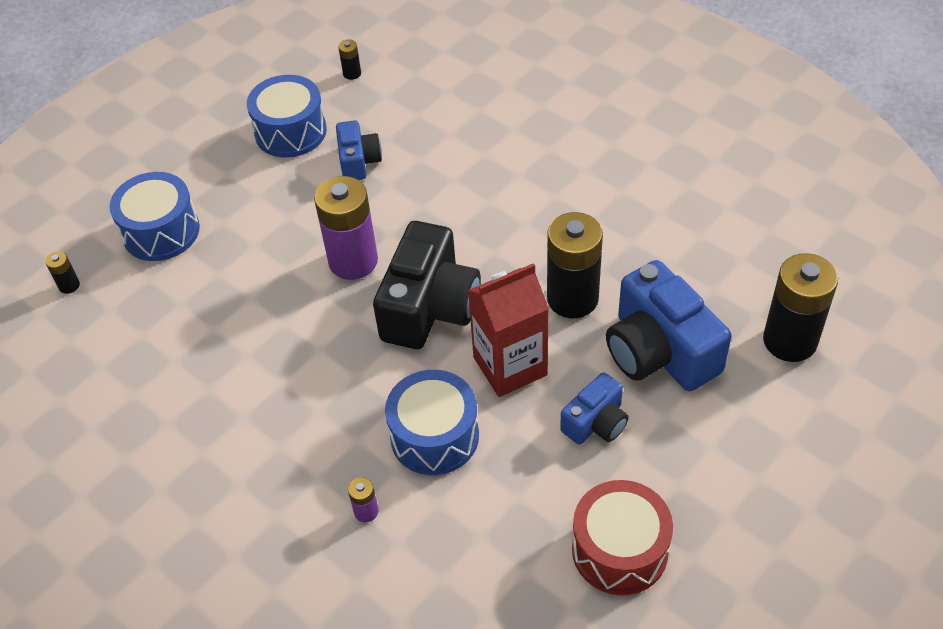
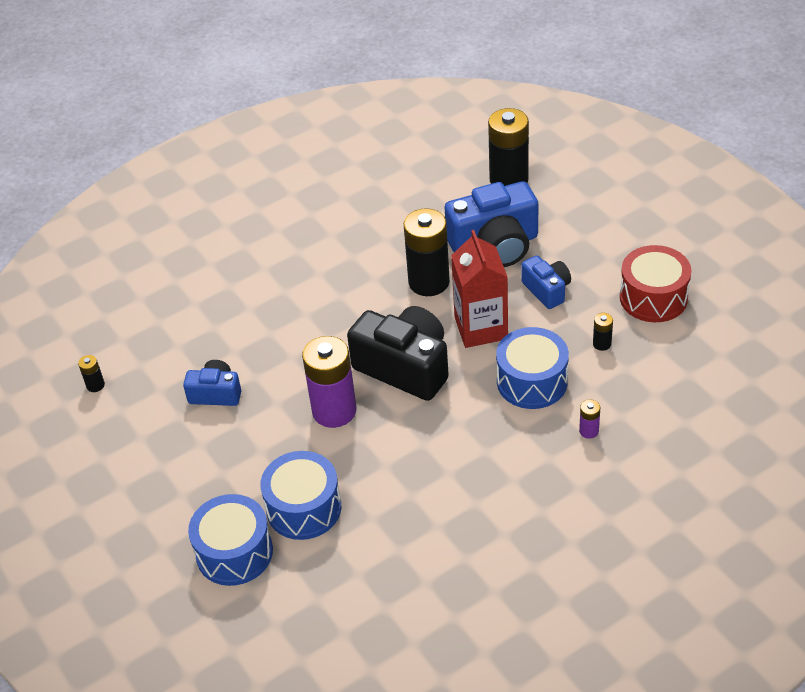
camera: 75 degrees left, 5 degrees down
(69, 285) = (273, 633): black battery -> black battery (602, 344)
(290, 131) = (150, 440): blue drum -> blue drum (304, 508)

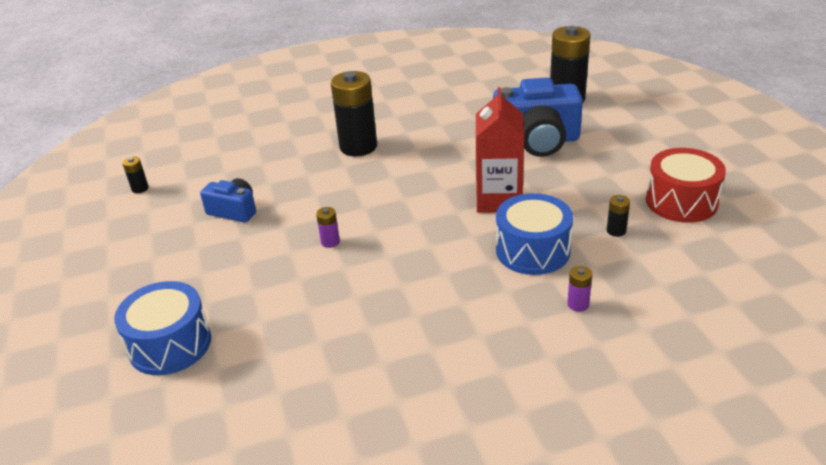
camera: 15 degrees right, 10 degrees down
(304, 508) = (257, 318): blue drum -> none
(334, 411) = (330, 242): purple battery -> purple battery, size x0.42
(405, 367) = (413, 218): black camera -> none
(429, 282) = (464, 159): black battery -> black battery (358, 147)
(547, 290) = (574, 180): blue camera -> none

